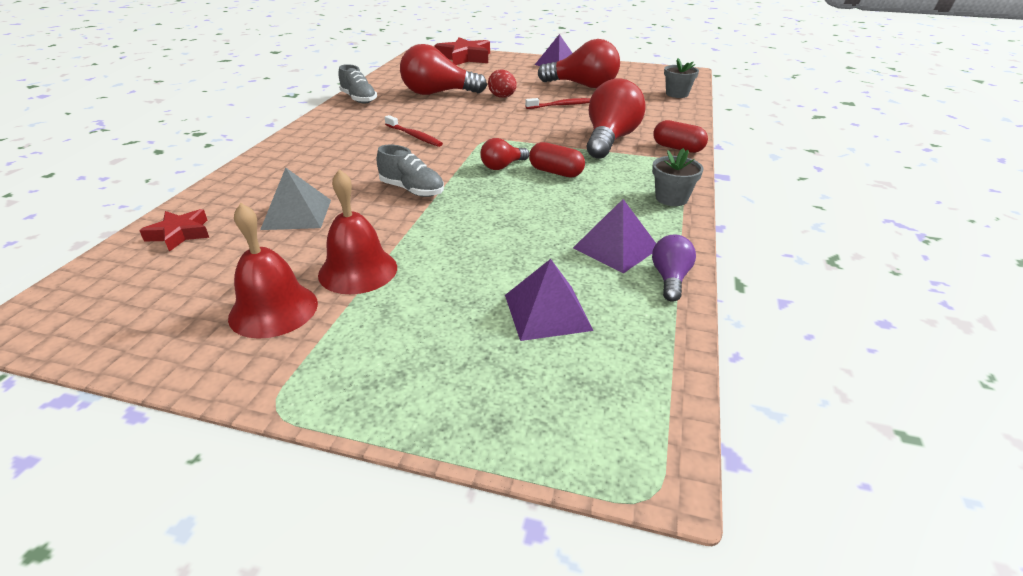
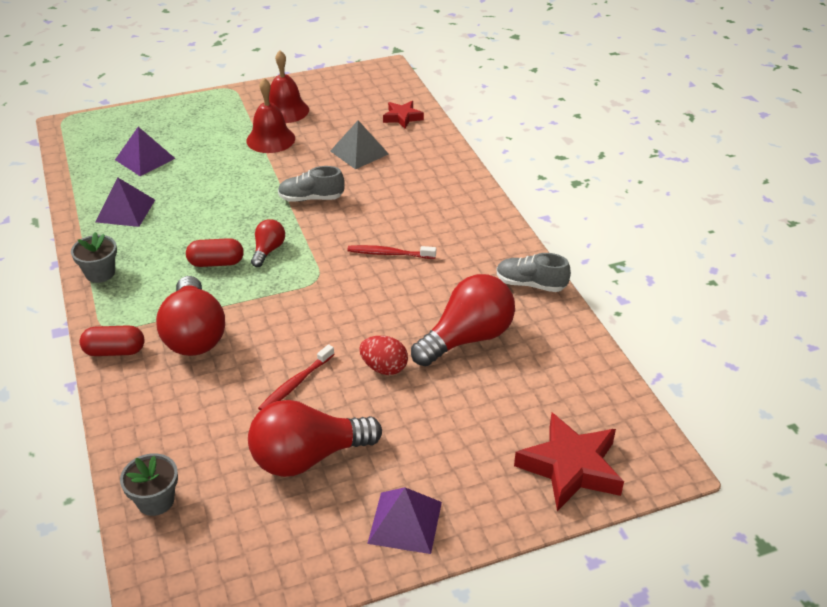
camera: 145 degrees right, 5 degrees up
(670, 279) = (81, 203): purple light bulb -> none

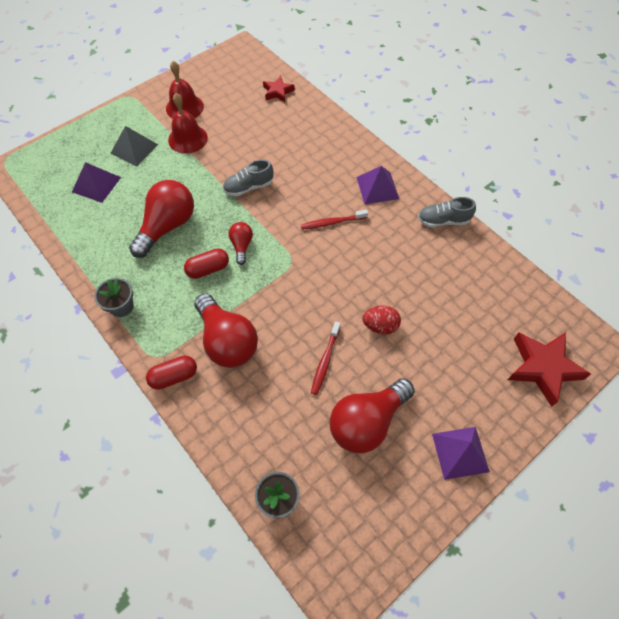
camera: 20 degrees left, 20 degrees up
(125, 210) = (108, 240): purple pyramid -> purple pyramid (377, 188)
(359, 152) = (262, 133): grey pyramid -> grey pyramid (134, 149)
(467, 338) = (424, 281): red light bulb -> red light bulb (167, 226)

